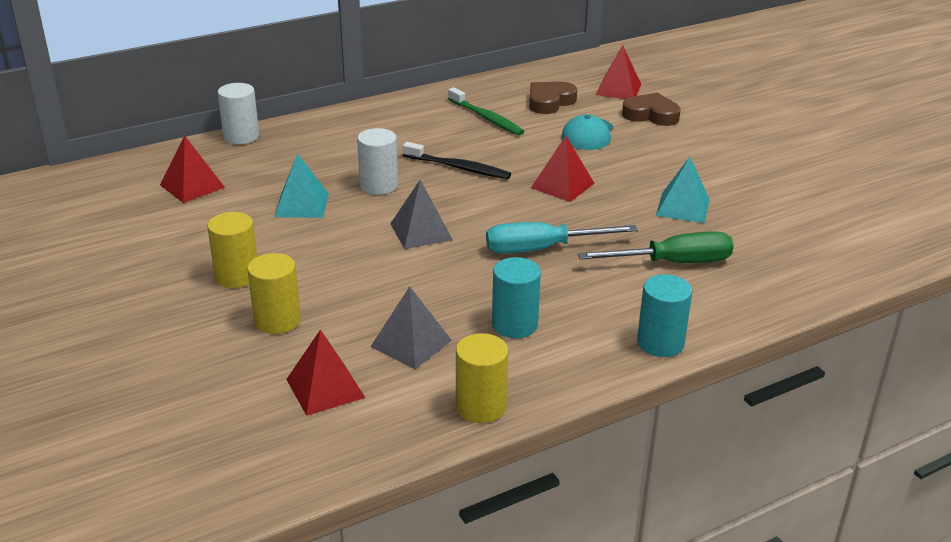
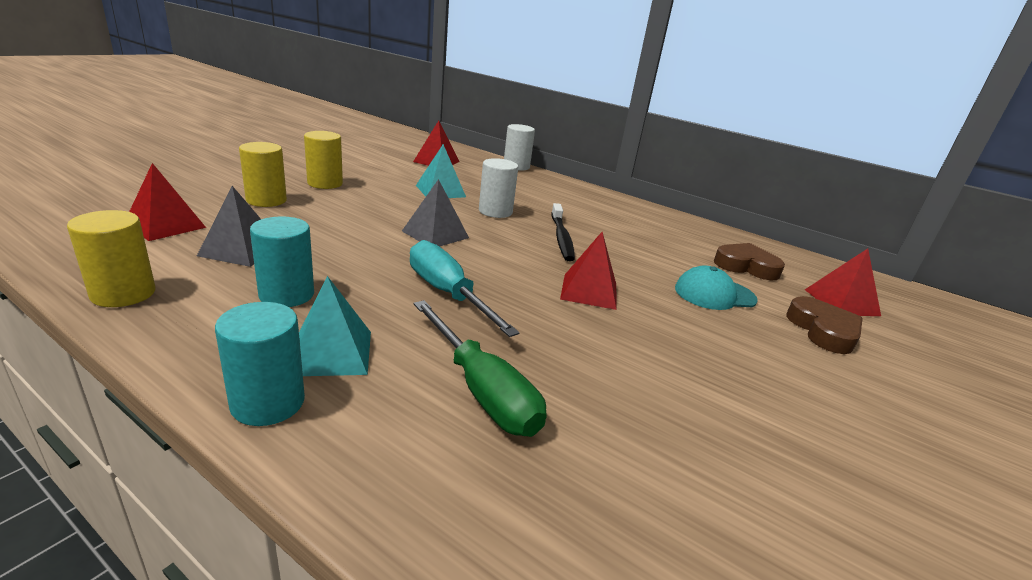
camera: 60 degrees right, 5 degrees down
(486, 118) = (666, 240): green toothbrush -> none
(683, 207) = (632, 382): turquoise pyramid -> turquoise pyramid (331, 352)

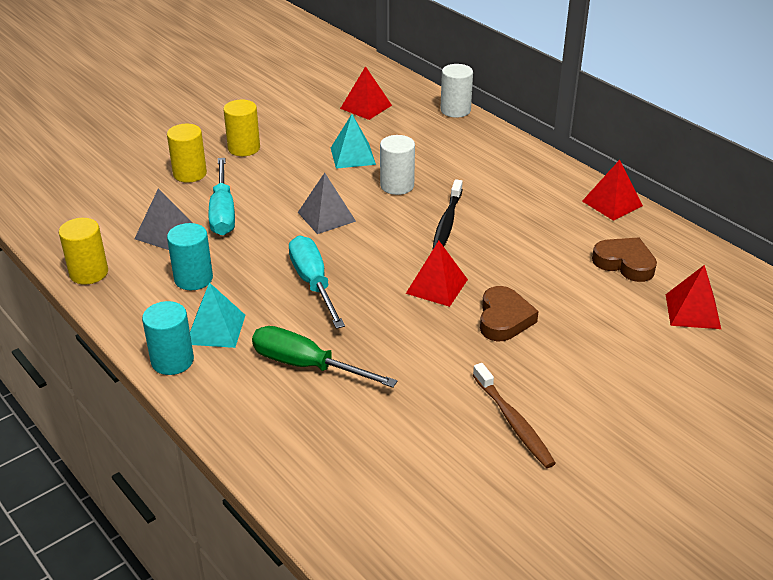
camera: 20 degrees right, 10 degrees up
(165, 225) = (112, 205): red pyramid -> red pyramid (612, 203)
(313, 231) = (223, 212): none -> turquoise screwdriver
(482, 390) = (306, 365): green screwdriver -> green screwdriver turned 135 degrees clockwise
(714, 294) = (559, 295): turquoise cap -> none
(792, 437) = (513, 422): none -> brown toothbrush
(823, 331) = (636, 340): brown heart -> brown heart (504, 319)

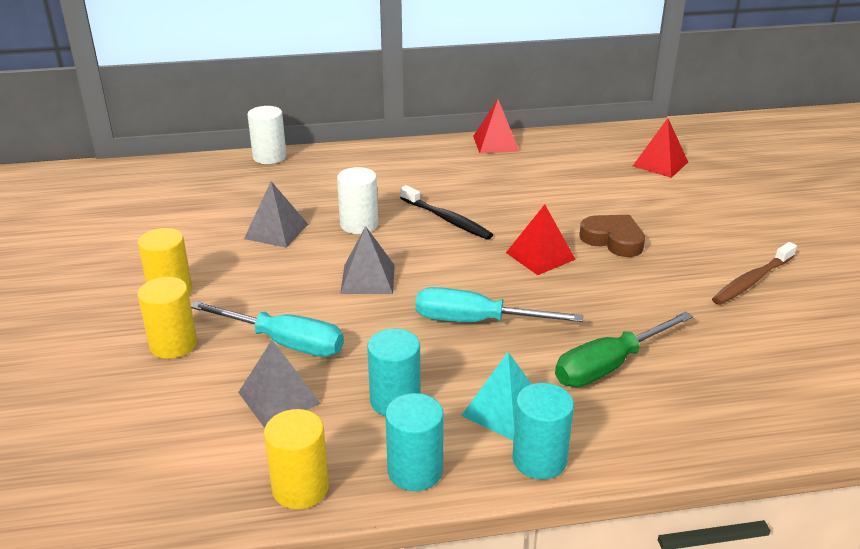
camera: 60 degrees left, 5 degrees down
(129, 311) = (415, 471): none -> turquoise cylinder
(353, 156) = (276, 231): turquoise pyramid -> grey pyramid
(366, 107) = (195, 196): red pyramid -> none
(513, 422) = (752, 281): brown toothbrush -> brown toothbrush turned 135 degrees clockwise
(625, 263) = (580, 166): brown heart -> none

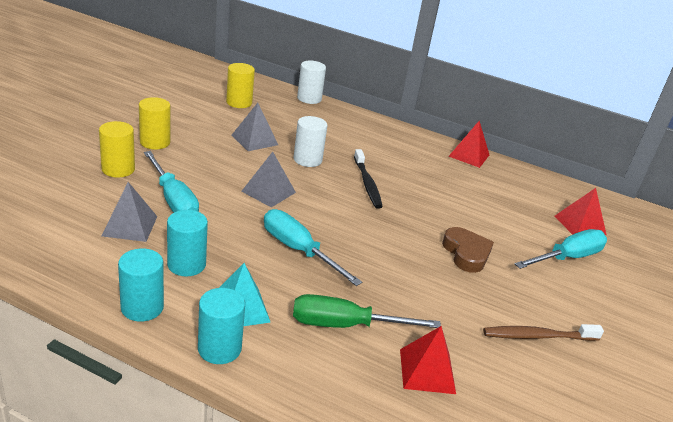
camera: 30 degrees right, 0 degrees up
(300, 488) = (73, 277): yellow cylinder -> yellow cylinder (239, 102)
(540, 256) = (398, 236): red pyramid -> red pyramid (427, 371)
(687, 199) = (567, 257): none -> turquoise screwdriver

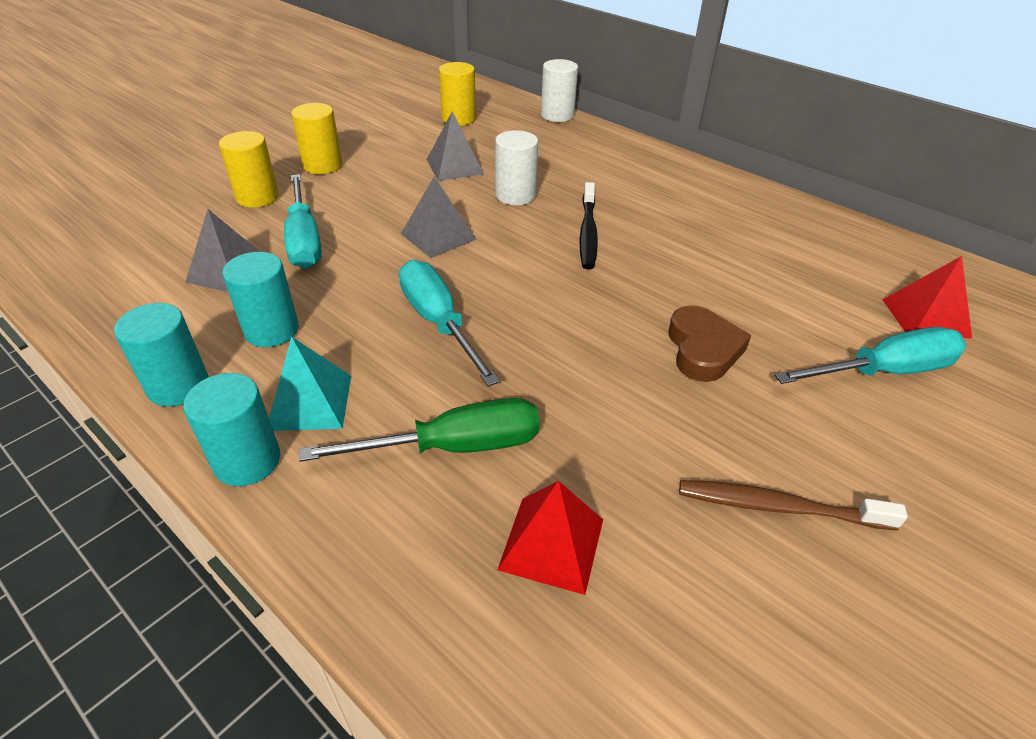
camera: 20 degrees right, 10 degrees up
(346, 325) = (453, 447): green screwdriver -> green screwdriver turned 150 degrees clockwise
(469, 155) = (767, 199): red pyramid -> none

